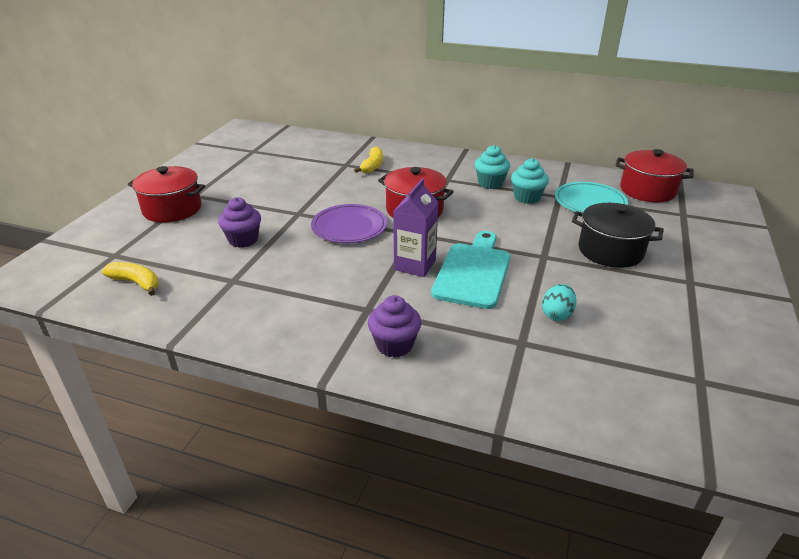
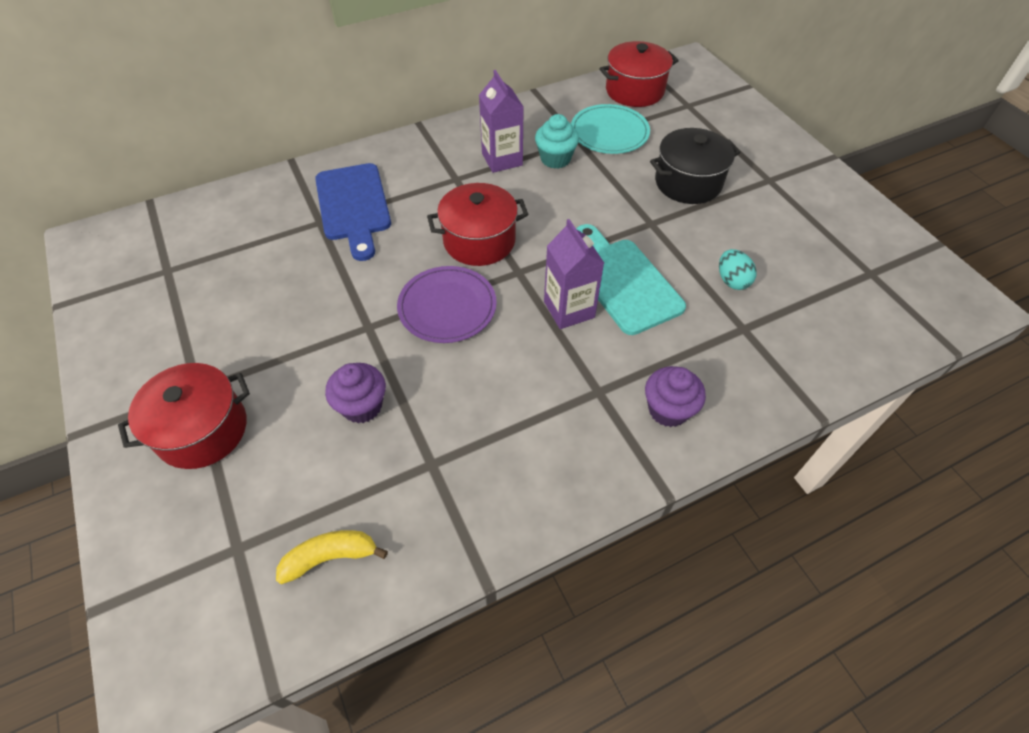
camera: 45 degrees left, 20 degrees up
(372, 166) = (353, 206): yellow banana -> blue cutting board
(490, 183) = (502, 159): turquoise cupcake -> purple carton

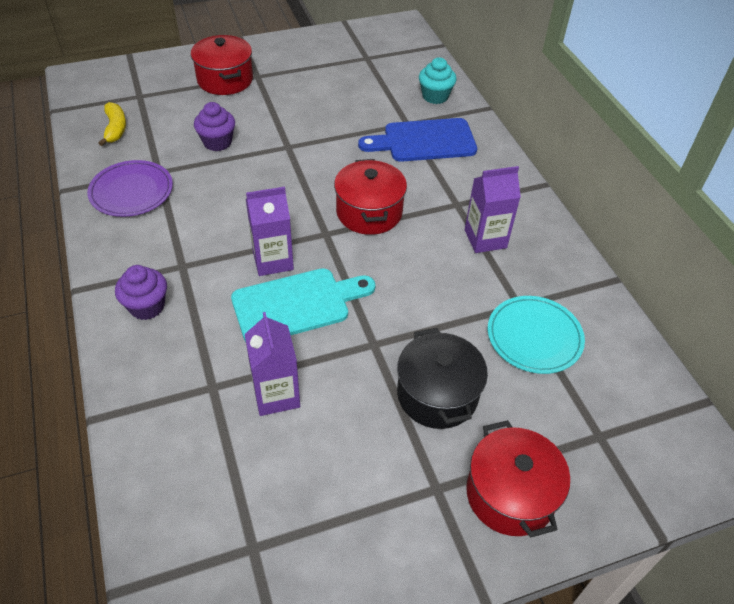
camera: 95 degrees right, 5 degrees down
(447, 307) = (296, 188): purple plate -> purple plate (131, 191)
(555, 159) = (485, 281): turquoise cupcake -> turquoise cupcake (435, 96)
(634, 91) = (626, 380): red pot -> red pot (510, 494)
(732, 280) = (276, 395): turquoise egg -> purple carton

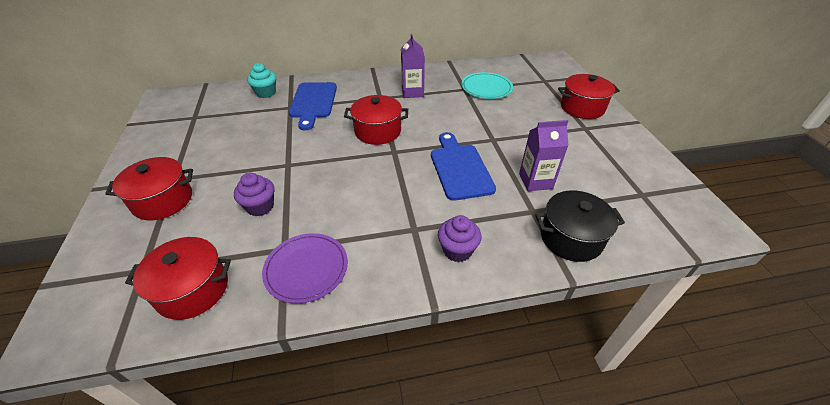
camera: 80 degrees left, 5 degrees down
(115, 129) = (193, 289): yellow banana -> red pot
(273, 260) = (416, 178): purple carton -> none
(296, 304) = (460, 168): turquoise cutting board -> blue cutting board
(437, 394) = (527, 121): black pot -> black pot (571, 238)

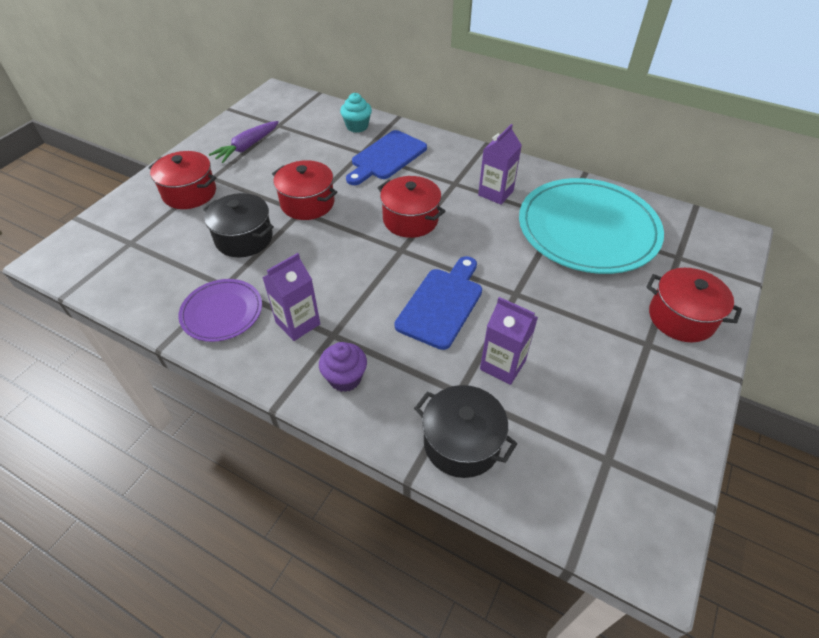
camera: 40 degrees right, 5 degrees up
(182, 143) = (247, 147): none -> purple carrot
(193, 289) = (143, 277): red pot -> red pot (307, 203)
(260, 207) = (244, 238): purple cupcake -> black pot
(379, 238) = (298, 323): none -> purple carton
(486, 88) = (587, 229): turquoise plate -> turquoise plate, size x1.96

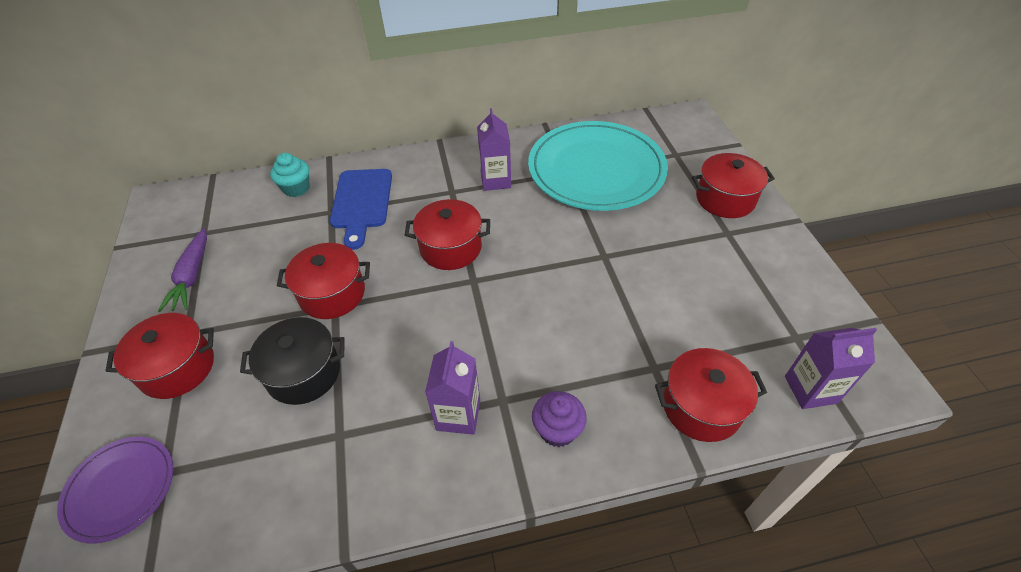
camera: 40 degrees left, 0 degrees up
(222, 312) = (369, 463): purple plate -> purple plate (120, 489)
(442, 304) = (560, 304): blue cutting board -> none
(461, 443) = (701, 407): black pot -> red pot
(502, 365) = (659, 321): purple carton -> purple carton (810, 389)

